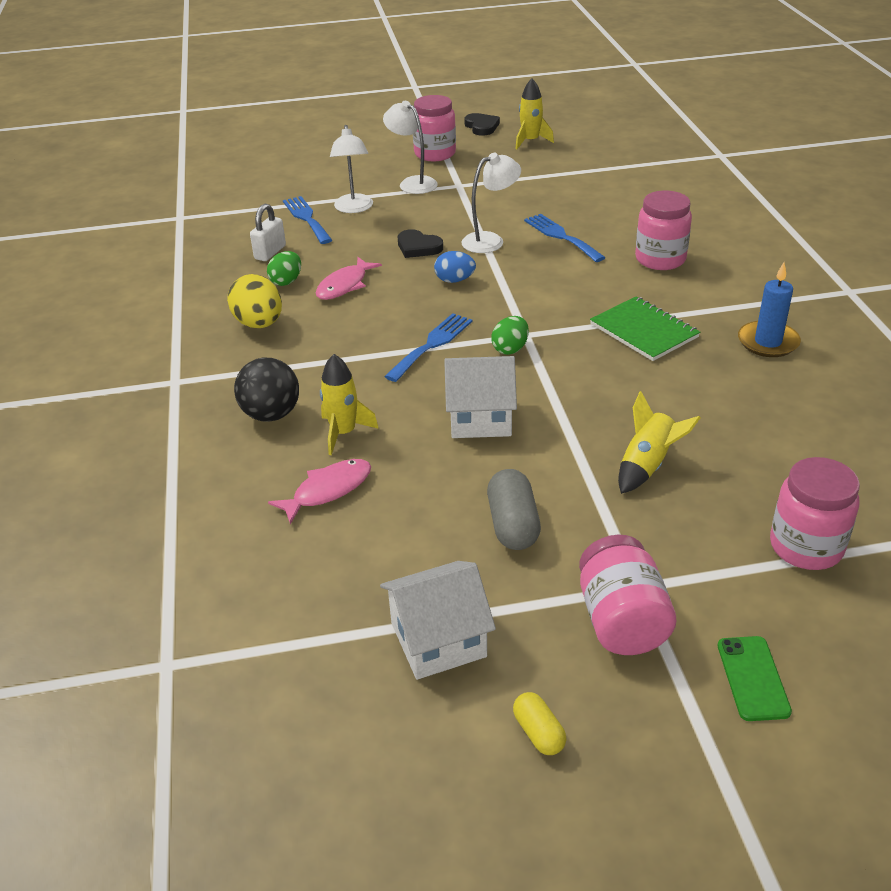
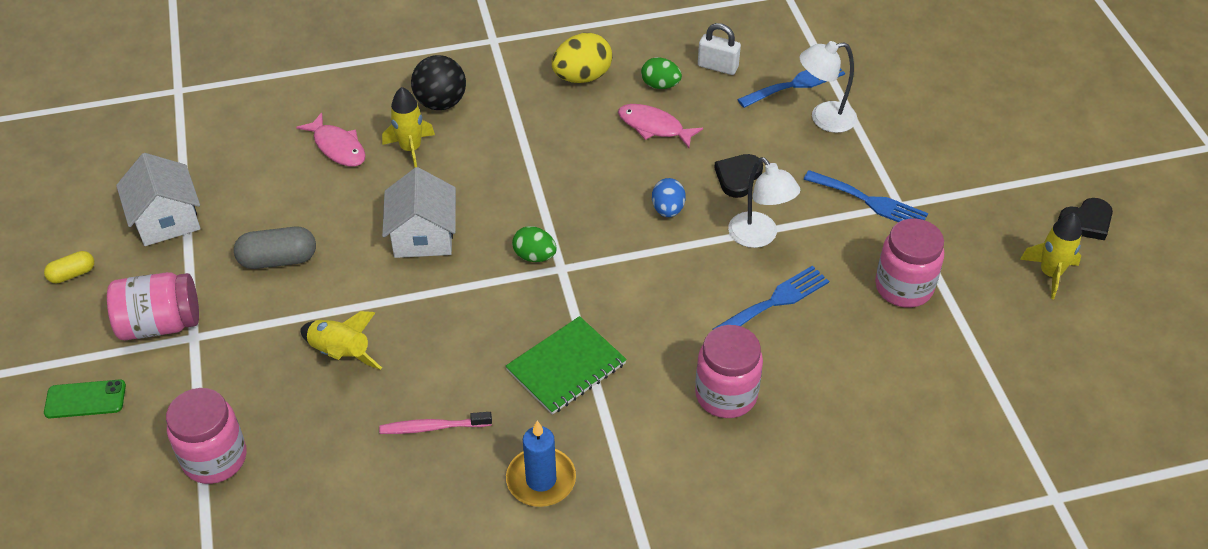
camera: 85 degrees right, 10 degrees up
(412, 183) = (898, 163): white lamp -> none
(432, 345) = (544, 197): blue fork -> blue fork (870, 201)
(435, 154) = (986, 178): pink jar -> pink jar (903, 287)
(727, 401) = (433, 427): none -> pink toothbrush

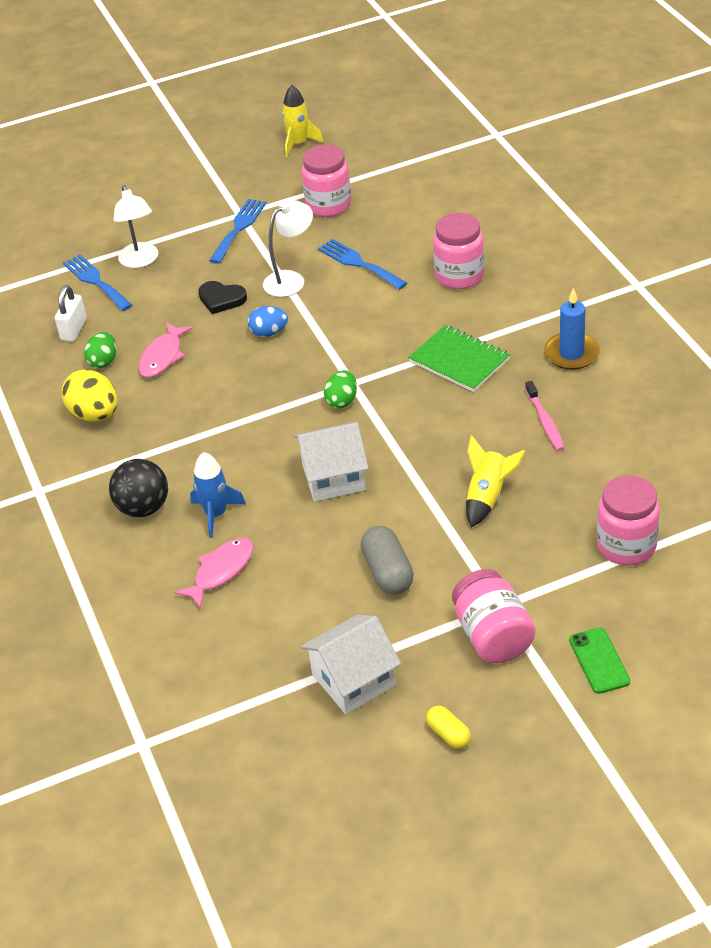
camera: 95 degrees left, 5 degrees down
(411, 149) = (216, 514): yellow rocket -> blue rocket
(1086, 222) = (242, 131): black heart -> none

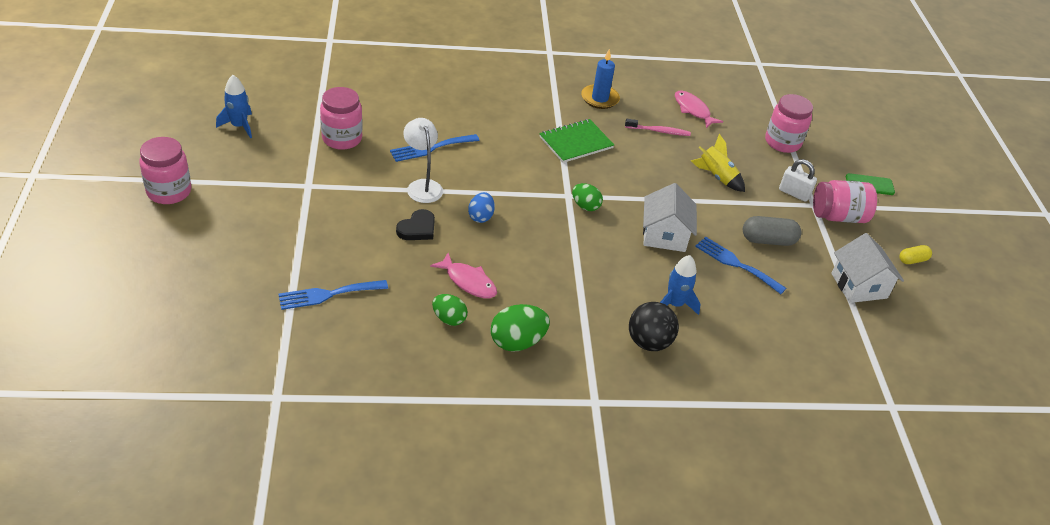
camera: 80 degrees left, 0 degrees up
(74, 330) = (389, 326): white padlock -> white padlock (794, 193)
(95, 414) = (517, 342): yellow egg -> green egg
(140, 261) = (322, 259): white lamp -> none
(221, 571) = (736, 318): pink fish -> pink fish (693, 110)
(239, 228) = (328, 191): blue fork -> blue fork (736, 264)
(298, 144) = (239, 126): yellow rocket -> blue rocket
(459, 276) = (484, 111): pink jar -> pink jar (169, 191)

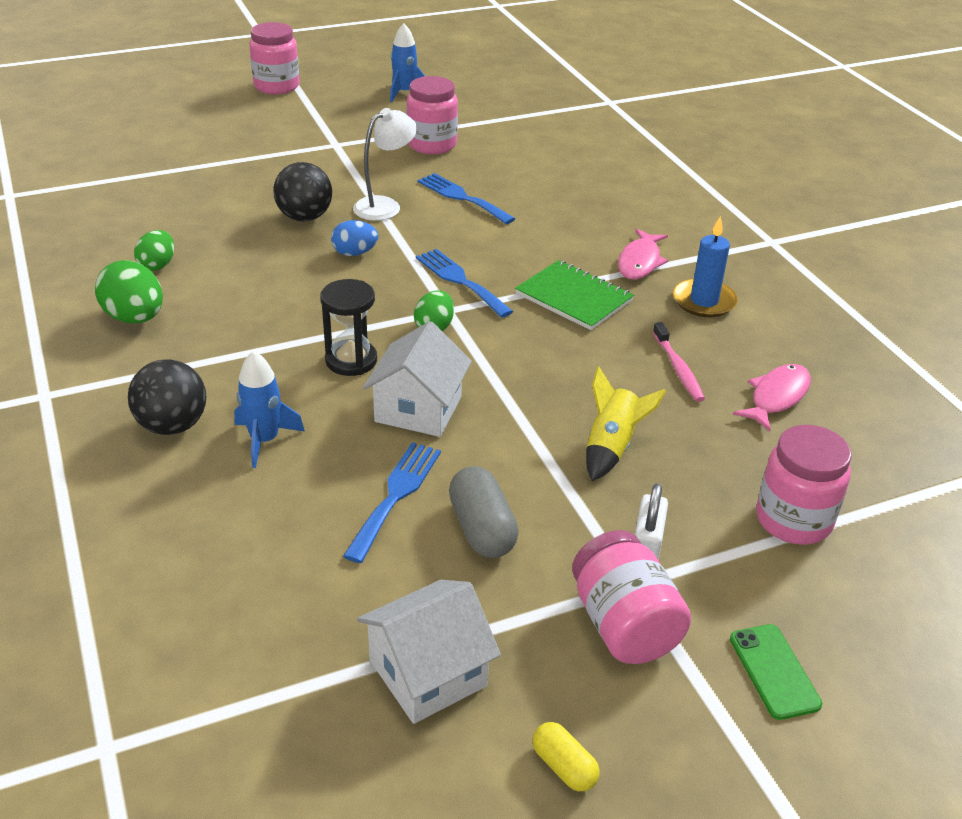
camera: 75 degrees right, 5 degrees down
(328, 294) = (166, 189): blue fork -> blue fork (460, 280)
(417, 228) = (305, 217): black heart -> black ball
(468, 281) = (228, 266): pink fish -> pink fish (640, 262)
(607, 250) = (351, 360): none -> black hourglass
(664, 235) = (418, 409): white house -> white house turned 60 degrees counterclockwise

